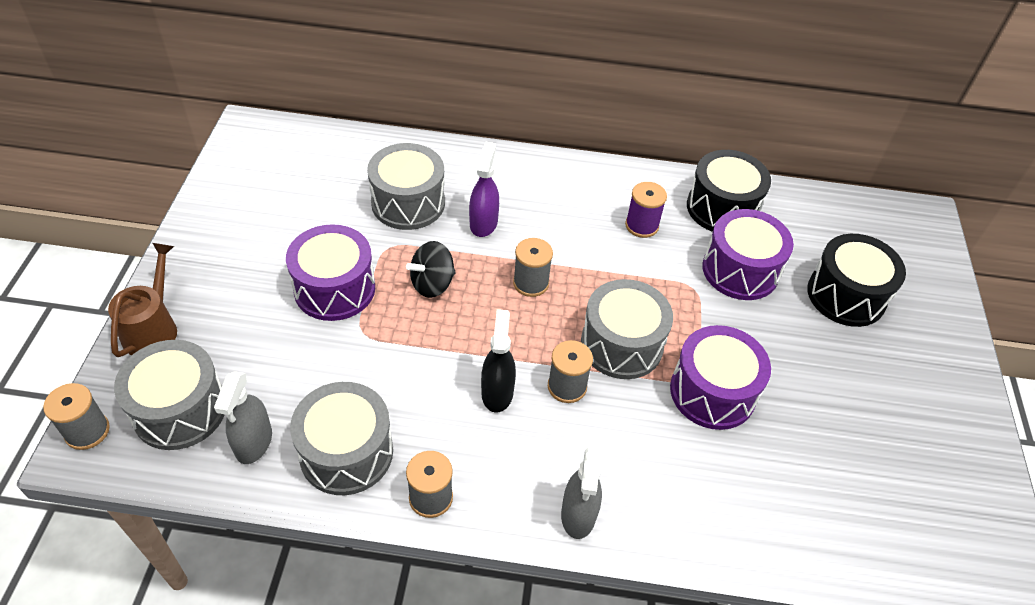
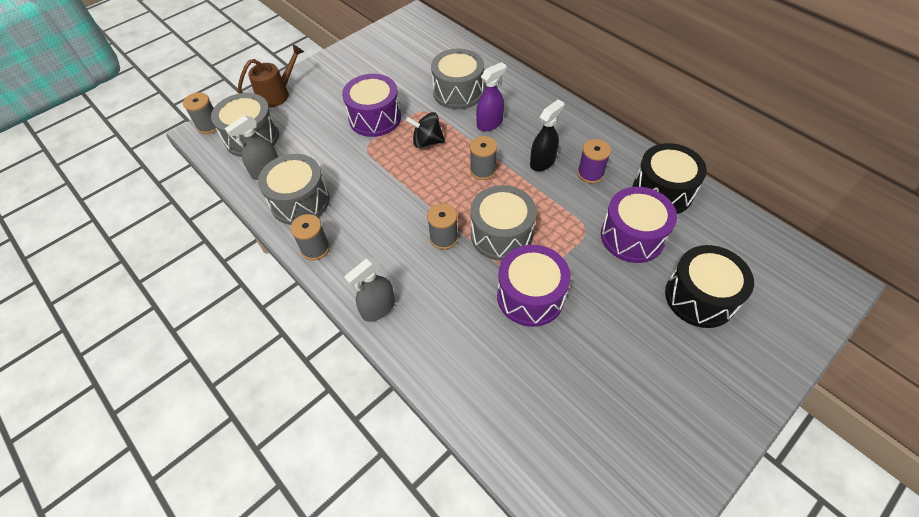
camera: 45 degrees right, 5 degrees up
(497, 392) = (402, 218): black spray bottle -> black spray bottle (542, 162)

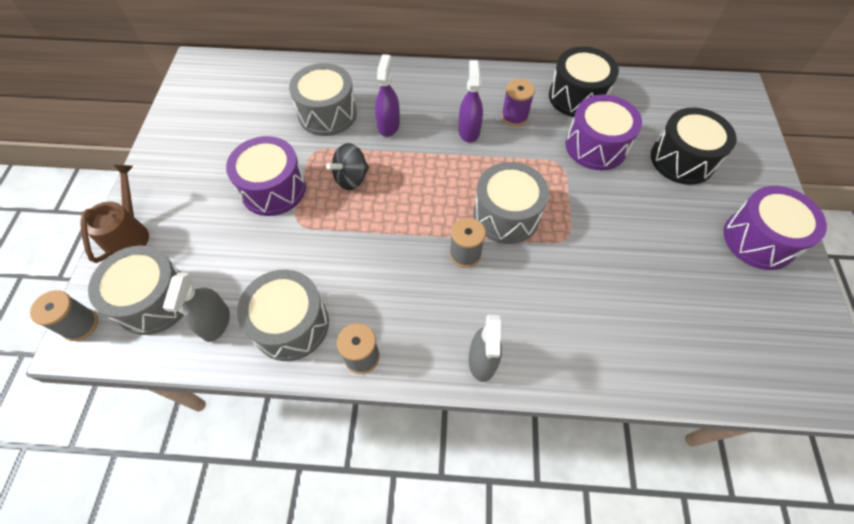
camera: 45 degrees left, 5 degrees up
(483, 170) = (430, 171): grey spool -> none
(530, 296) = (582, 248): purple drum -> purple drum (758, 239)
(542, 162) = (469, 131): black spray bottle -> purple spray bottle

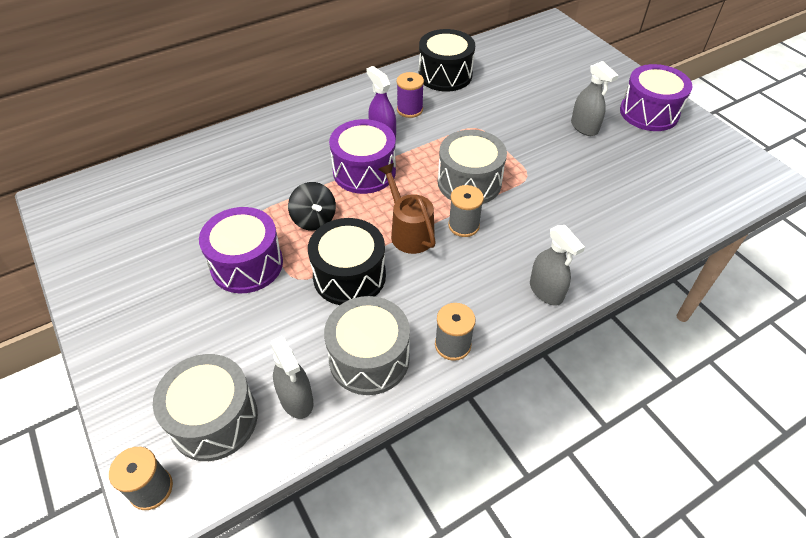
camera: 35 degrees left, 10 degrees down
(129, 234) = (127, 380): brown watering can -> brown watering can (409, 232)
(327, 114) = (241, 180): grey drum -> none
(351, 178) = (314, 219): black spinning top -> black spinning top turned 45 degrees counterclockwise
(388, 125) = (308, 163): purple spray bottle -> none
(596, 146) = (490, 103): purple drum -> purple drum (364, 171)
(670, 219) = (584, 127): none -> grey spray bottle
(682, 159) = (557, 85): black drum -> black drum (349, 276)

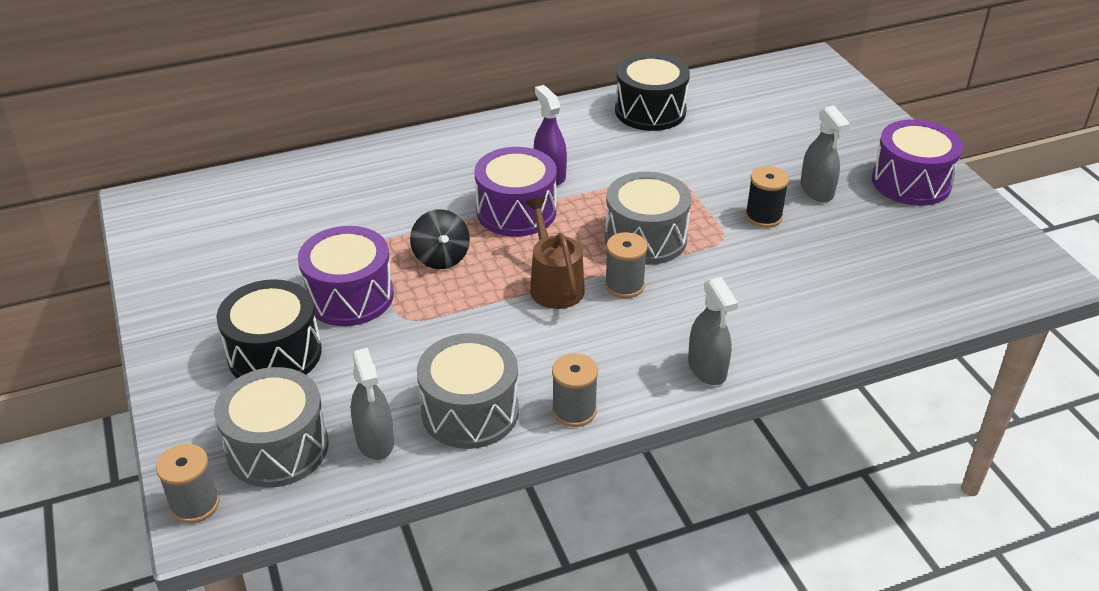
camera: 10 degrees right, 10 degrees down
(349, 276) = (468, 323): black drum -> black drum (275, 354)
(409, 110) = (593, 147): purple spool -> none
(552, 153) = (763, 216): none -> black spool

